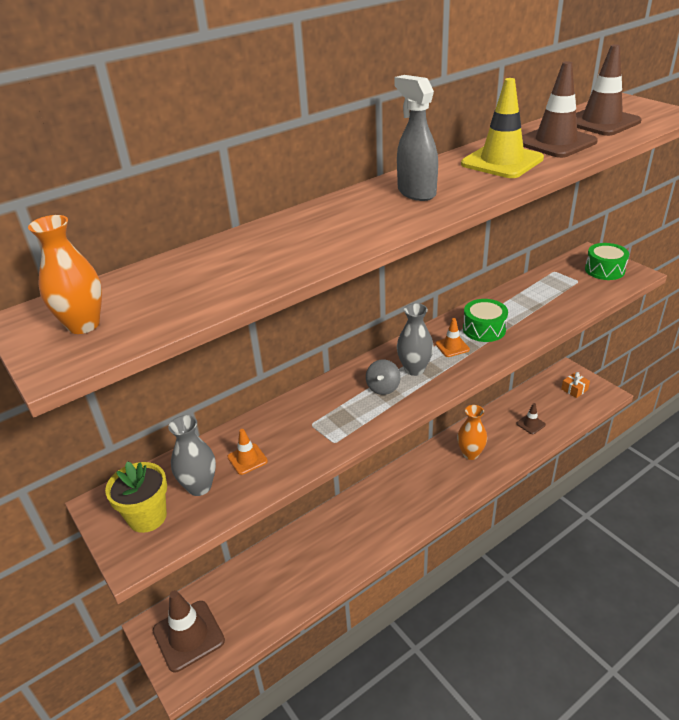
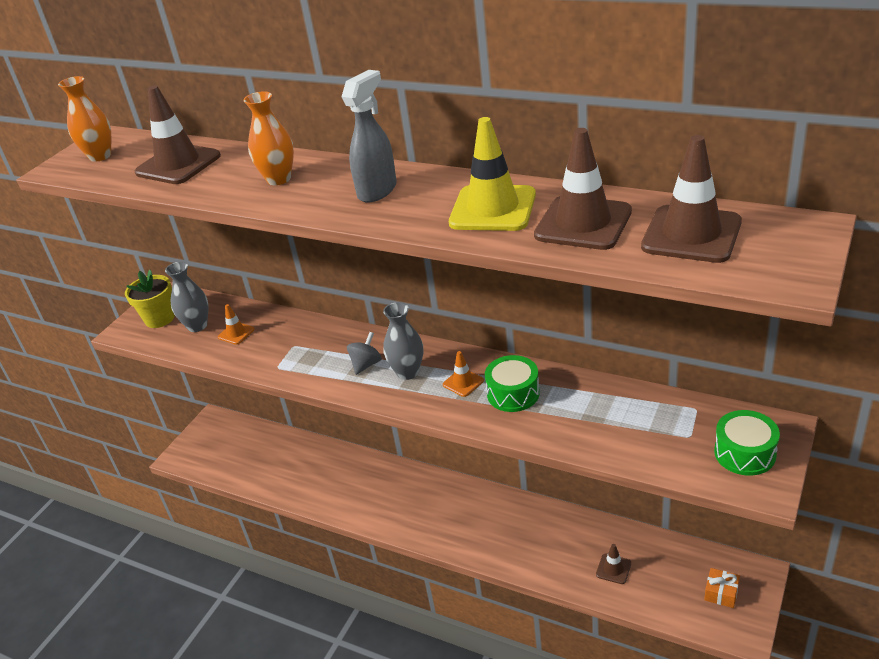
camera: 65 degrees right, 0 degrees up
(188, 636) = (212, 441): brown traffic cone -> brown traffic cone (178, 164)
(383, 388) = (366, 364): grey spinning top -> grey spinning top turned 135 degrees clockwise
(470, 454) = (522, 531): orange vase -> orange vase (279, 179)

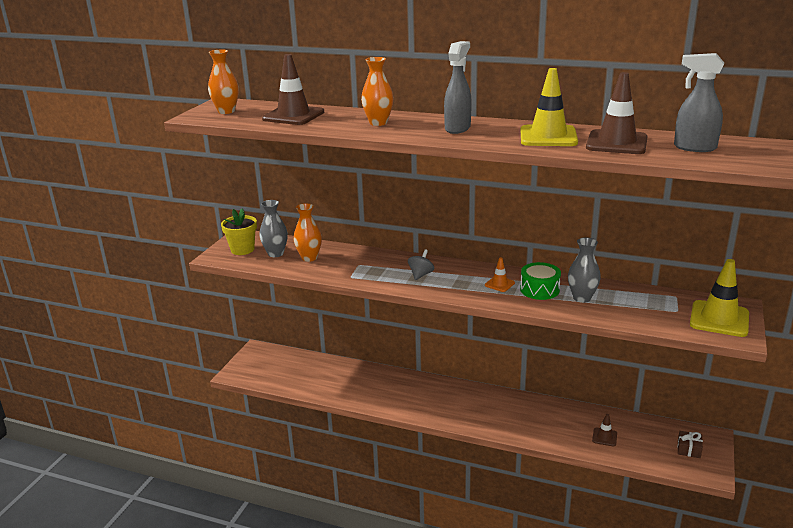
camera: 10 degrees left, 10 degrees down
(236, 333) = (309, 258): orange traffic cone -> orange vase
(407, 372) = (455, 279): grey vase -> grey vase (582, 298)
(691, 234) = (694, 148): brown traffic cone -> grey spray bottle
(721, 593) = (688, 449): orange gift -> brown gift
(744, 453) = (719, 319): green drum -> yellow traffic cone

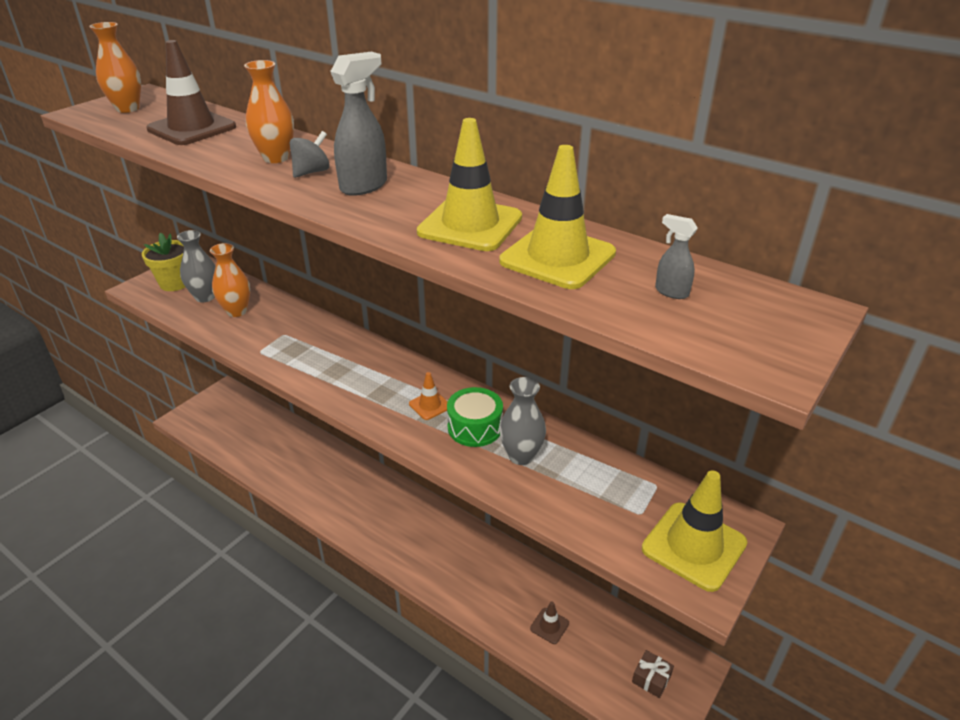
camera: 15 degrees right, 10 degrees up
(421, 275) = (344, 367): grey spinning top -> grey spinning top (311, 172)
(616, 143) = (557, 257): brown traffic cone -> yellow traffic cone
(694, 148) = (671, 292): grey spray bottle -> grey spray bottle, size x0.51

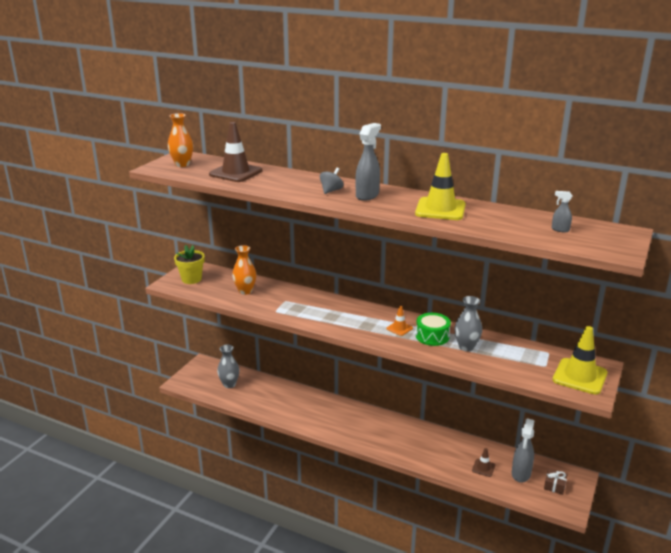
camera: 10 degrees left, 10 degrees down
(205, 297) = (218, 285): grey vase -> grey vase (229, 384)
(276, 158) = (303, 185): orange vase -> none
(557, 257) = (495, 220): yellow traffic cone -> none
(604, 647) = (521, 474): none -> grey spray bottle

